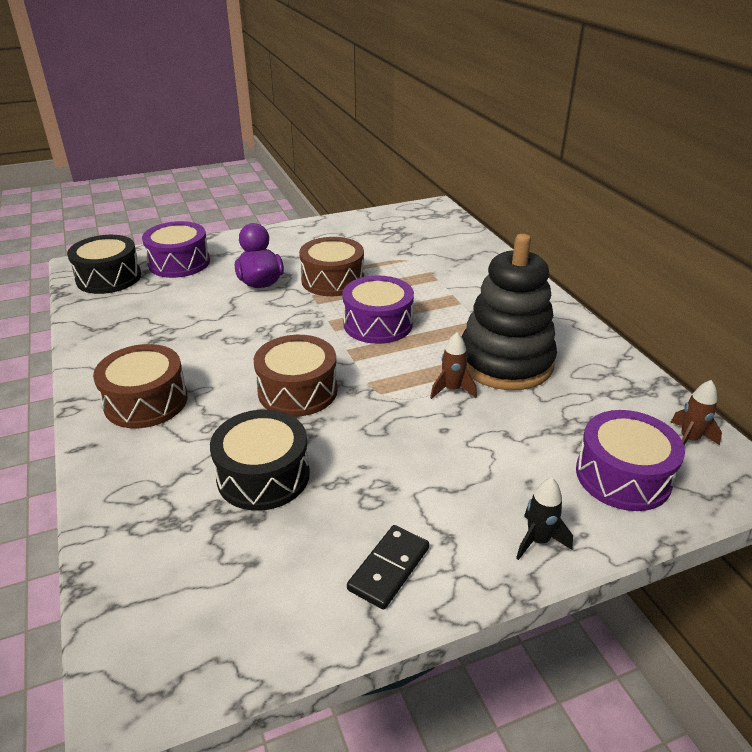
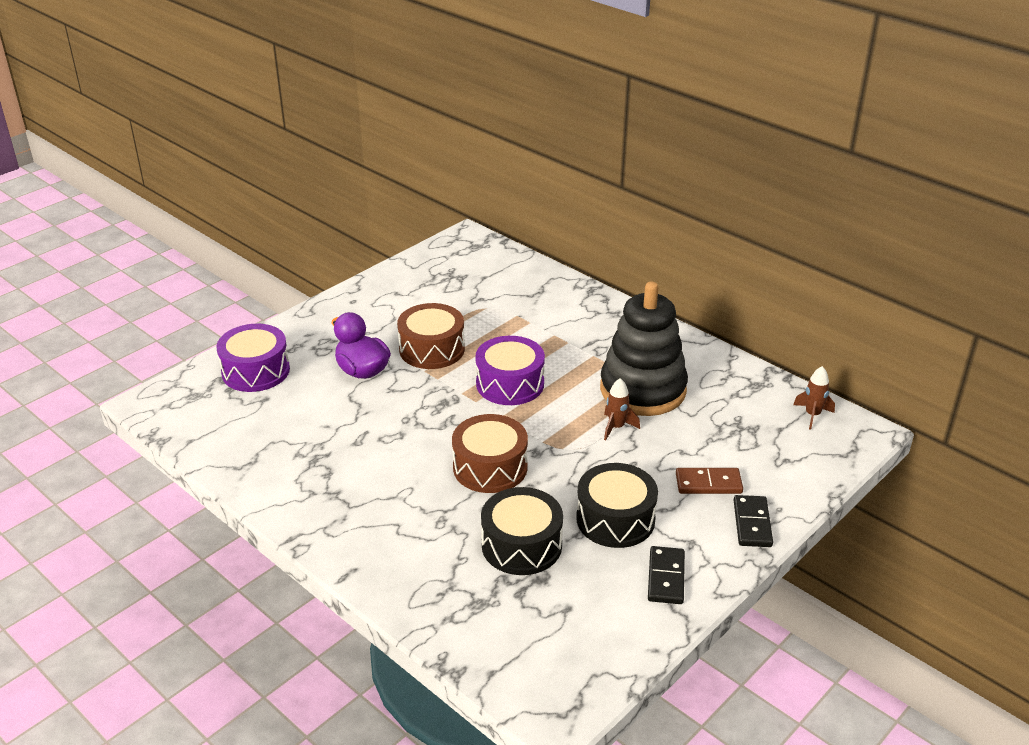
camera: 25 degrees left, 0 degrees up
(109, 278) = (195, 408): black drum -> black drum (615, 519)
(146, 401) = (364, 518): brown drum -> none
(514, 476) = (708, 483): none -> brown domino
(538, 540) = (752, 523): black rocket -> black domino
(623, 476) = (782, 458): purple drum -> none

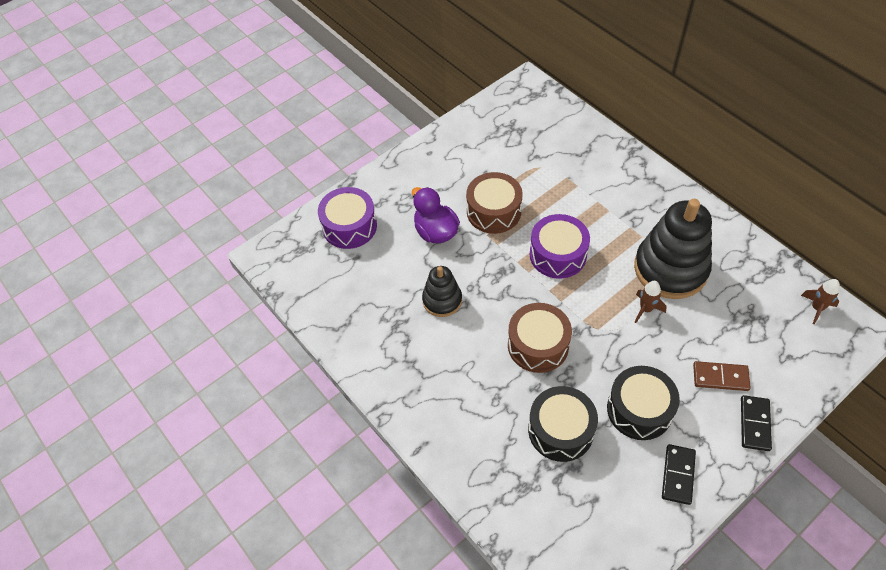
camera: 10 degrees right, 20 degrees up
(371, 433) = (442, 300): none -> black stacking toy

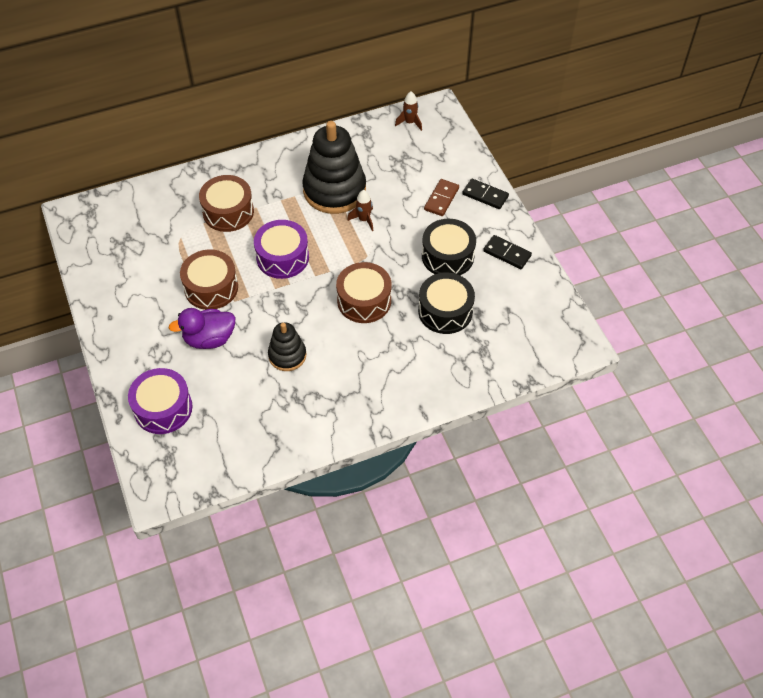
camera: 75 degrees left, 0 degrees up
(590, 191) = (228, 212): none -> brown drum

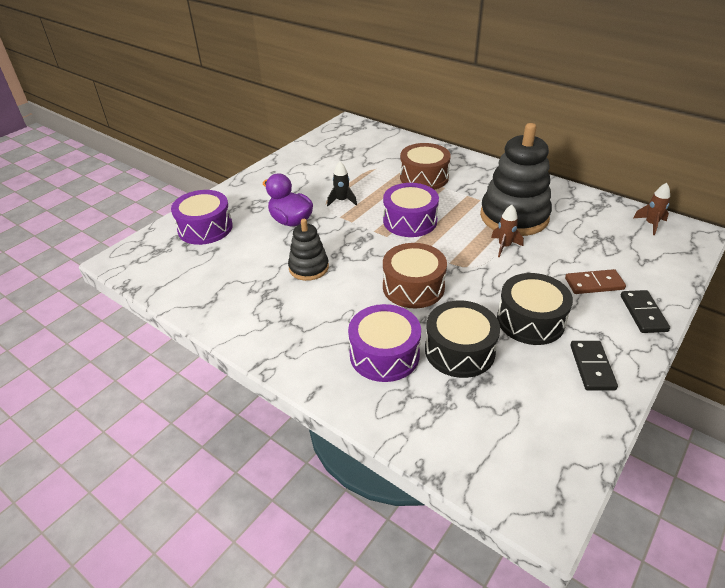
camera: 60 degrees right, 15 degrees down
(211, 288) = (342, 201): brown drum -> black rocket
(418, 355) = (384, 354): none -> purple drum

